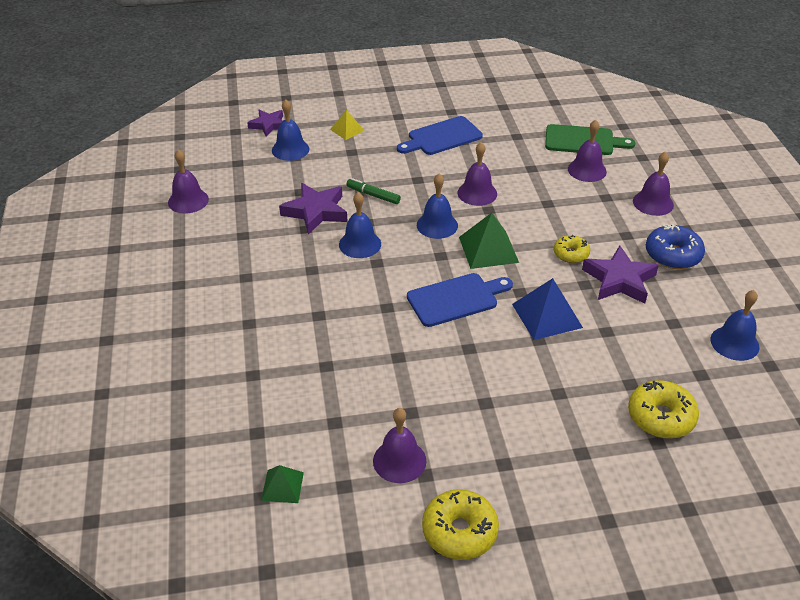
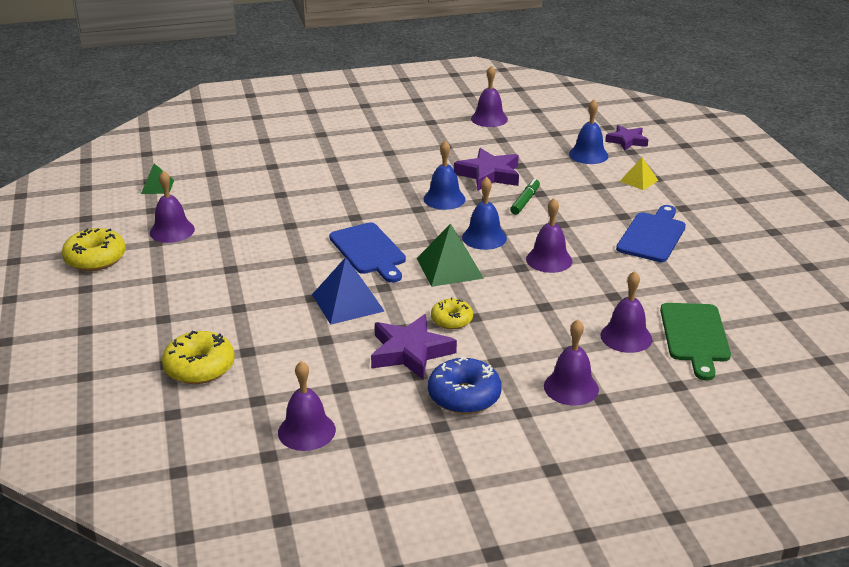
camera: 85 degrees right, 10 degrees down
(442, 137) = (652, 235): blue cutting board -> blue cutting board turned 60 degrees clockwise
(734, 343) = (306, 431): blue bell -> purple bell

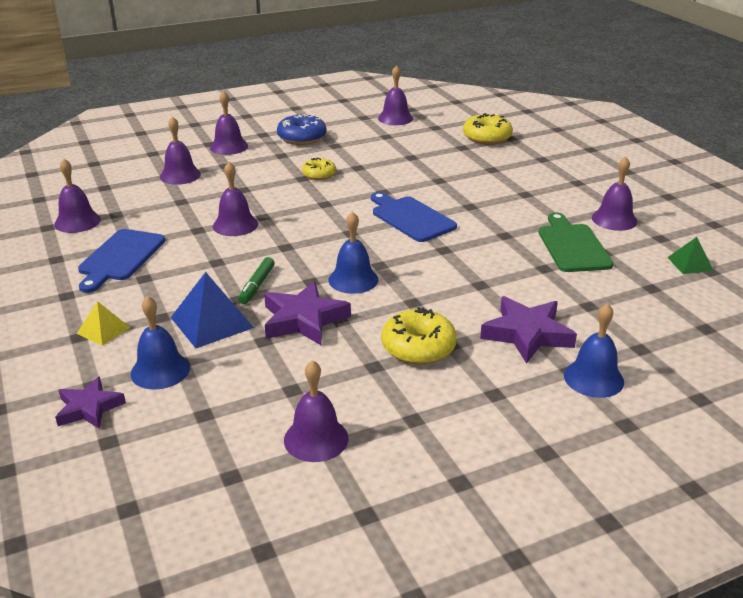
camera: 170 degrees right, 0 degrees up
(95, 259) = (650, 191): yellow donut -> yellow donut (418, 347)
(347, 302) = (407, 179): blue pyramid -> blue pyramid (212, 322)
(410, 352) = (345, 155): purple star -> purple star (527, 334)
(449, 268) = (329, 210): green pyramid -> none
(484, 237) = (300, 240): blue bell -> blue bell (593, 378)
(695, 336) = (124, 180): green cutting board -> green cutting board (572, 246)
(717, 279) = (77, 222): none -> purple bell

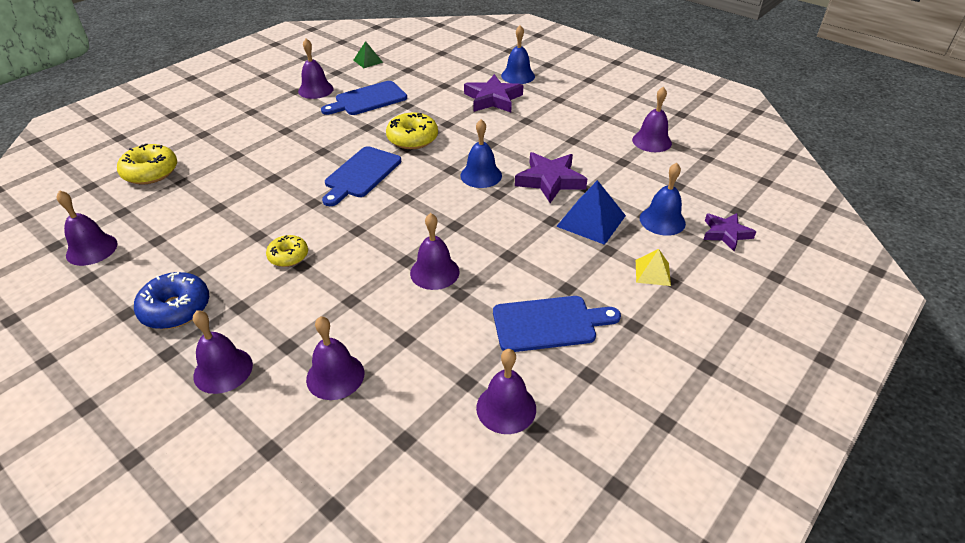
camera: 115 degrees left, 10 degrees up
(257, 285) = (525, 218): green marker -> none
(418, 347) = (539, 130): yellow donut -> yellow donut (412, 139)
(572, 246) = (368, 99): green cutting board -> blue cutting board

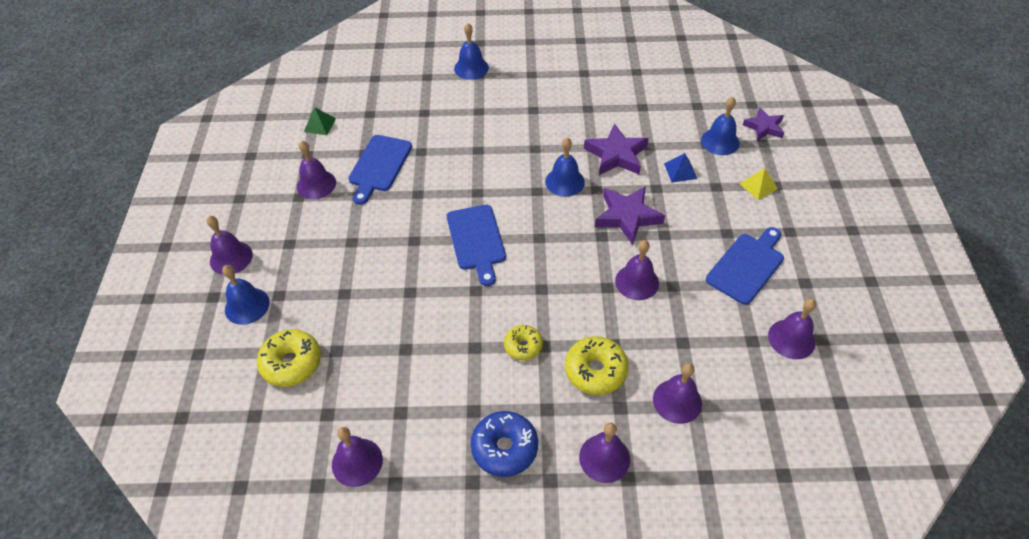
camera: 40 degrees left, 10 degrees up
(179, 129) = (247, 305): none -> blue bell
(412, 139) = (470, 181): yellow donut -> yellow donut (595, 370)
(493, 99) = (482, 103): purple star -> purple star (627, 216)
(591, 221) = (680, 171): blue pyramid -> blue pyramid, size x0.59
(651, 141) = (640, 76): purple bell -> purple bell (231, 258)

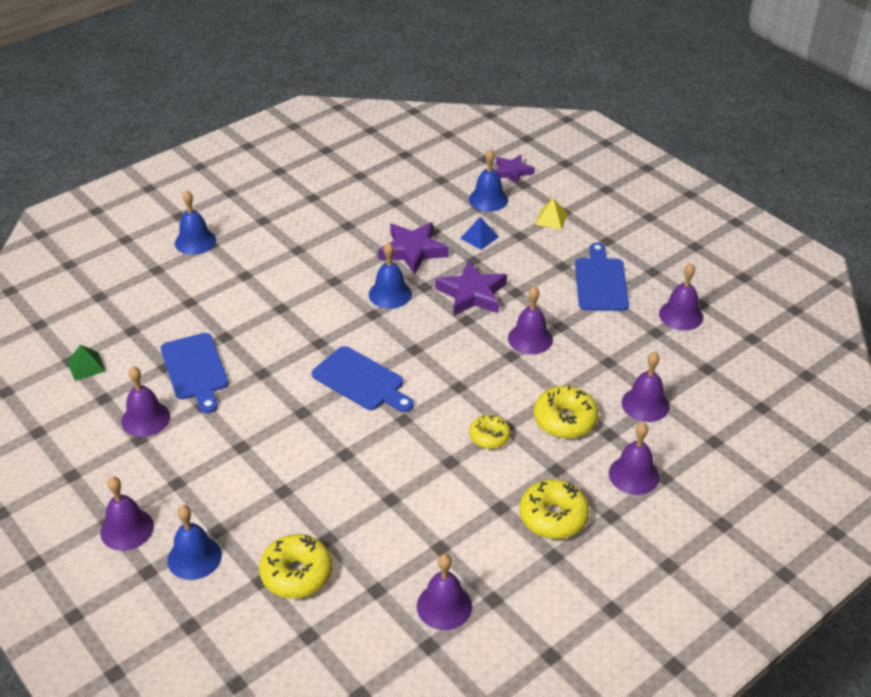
camera: 40 degrees left, 10 degrees down
(504, 448) = (553, 517): blue donut -> yellow donut

